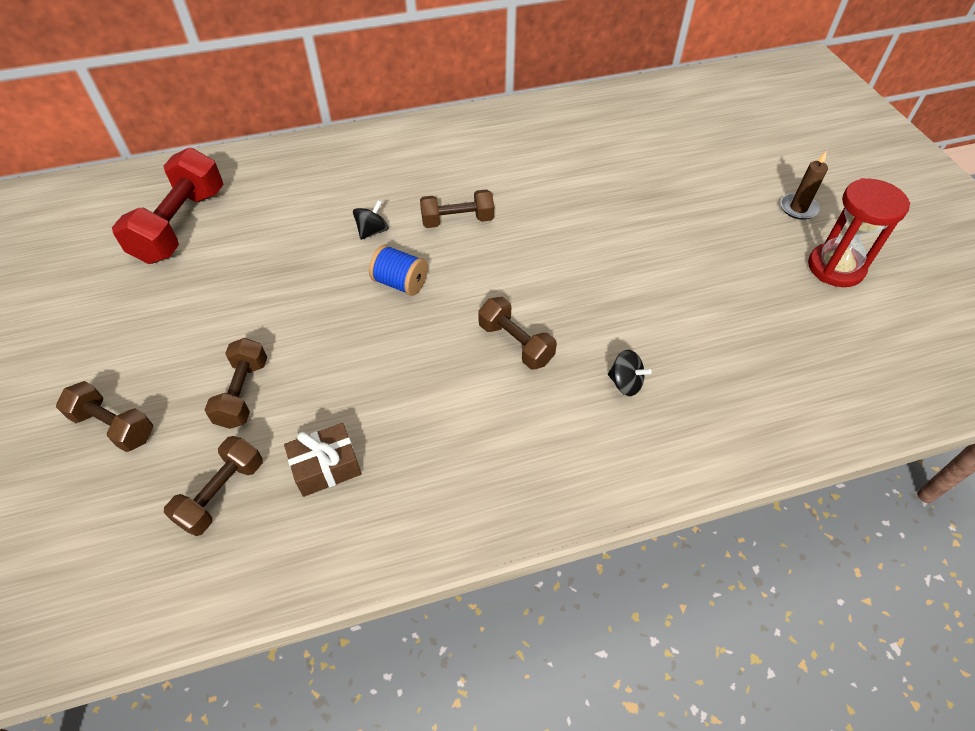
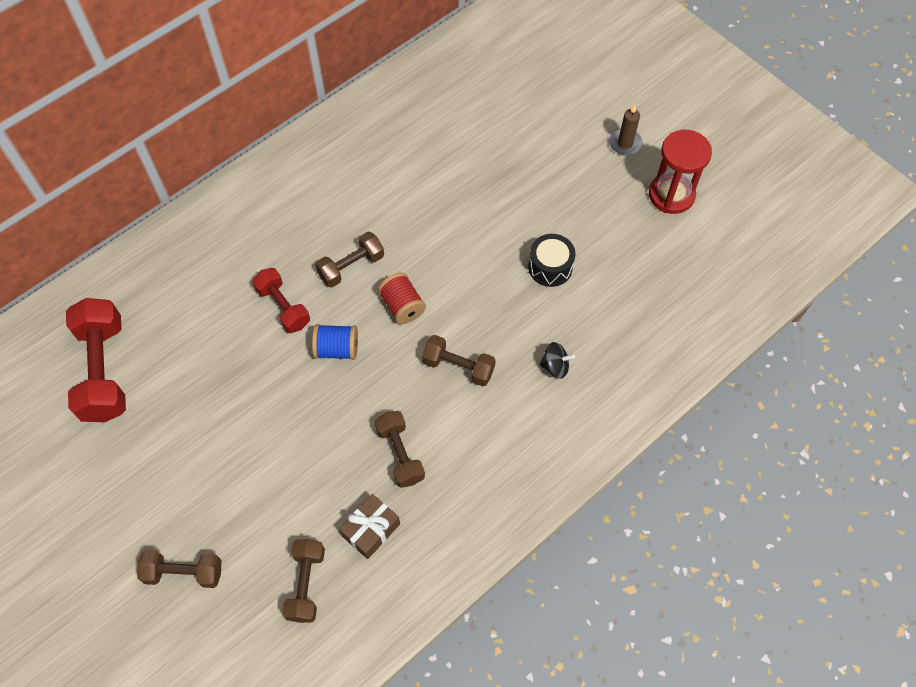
camera: 25 degrees left, 10 degrees up
(243, 393) = (269, 501): brown dumbbell -> brown dumbbell (400, 454)
(372, 231) = (283, 307): black spinning top -> red dumbbell
(488, 269) = (402, 306): none -> red spool
(664, 288) = (550, 267): none -> black drum

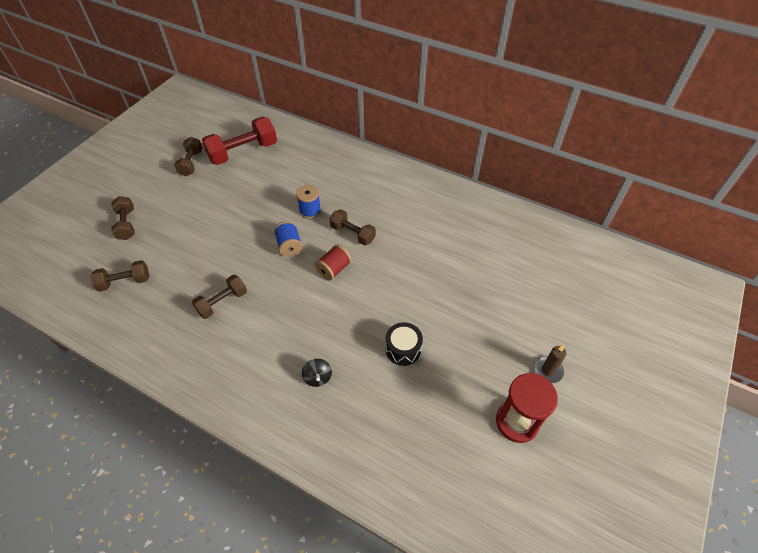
camera: 70 degrees right, 10 degrees down
(283, 307) = (310, 211): red dumbbell -> blue spool
(371, 530) = (165, 303): brown gift -> none
(458, 367) = (298, 315): brown dumbbell -> brown dumbbell (191, 163)

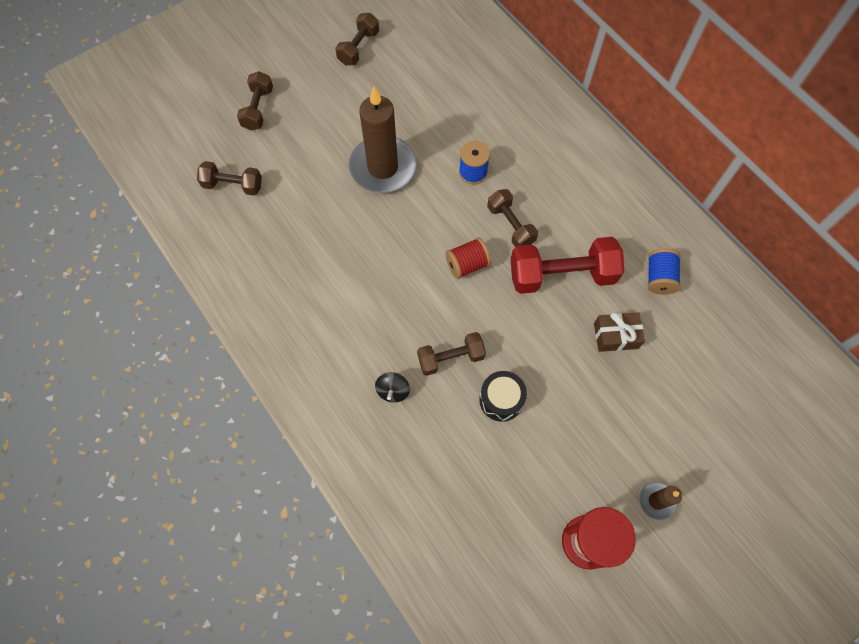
camera: 25 degrees right, 15 degrees up
(222, 302) = (326, 255): brown dumbbell -> brown dumbbell (451, 358)
(242, 230) = (383, 167): none -> brown candle
(243, 152) = (426, 54): red dumbbell -> red dumbbell (562, 275)
(289, 246) = (429, 211): blue spool -> blue spool (659, 278)
(460, 275) = (616, 336): none -> brown gift

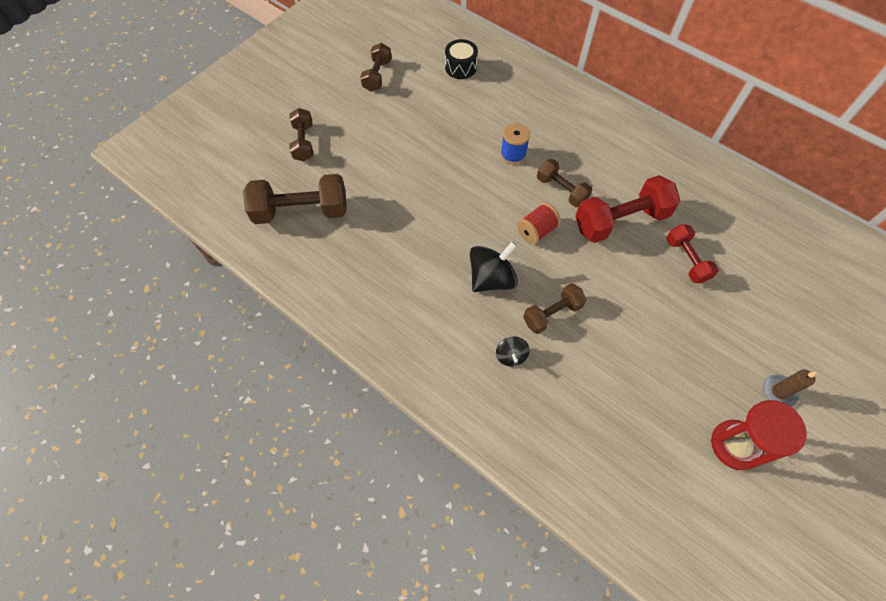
camera: 15 degrees left, 5 degrees down
(233, 185) = (301, 211): brown dumbbell -> brown dumbbell, size x1.68
(383, 167) = (433, 167): brown candle -> none
(402, 305) = (491, 278): none -> black spinning top
(501, 400) = (610, 339): black drum -> black drum (460, 67)
(616, 336) = (686, 260): brown gift -> red dumbbell
(659, 278) = (702, 204): blue spool -> none

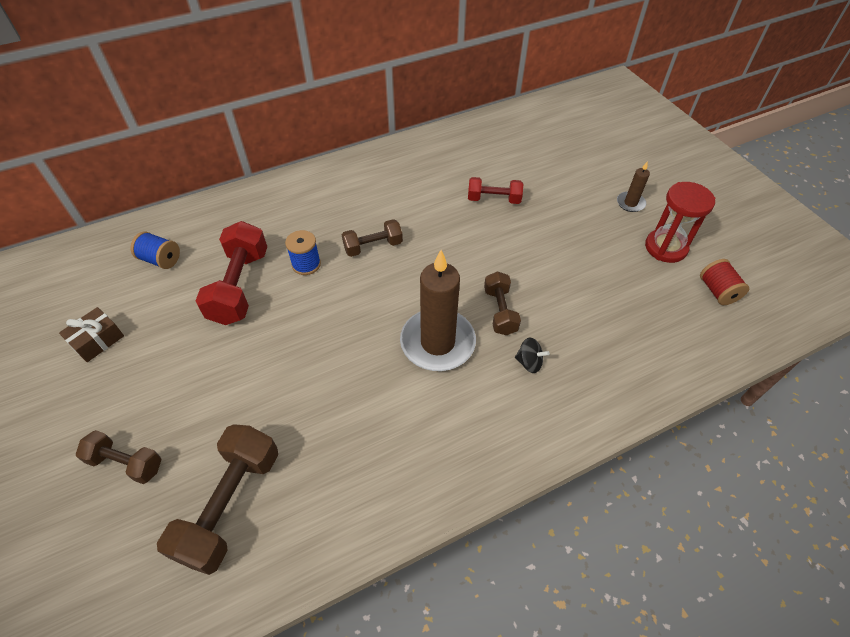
camera: 65 degrees left, 10 degrees down
(377, 76) = (97, 341): brown dumbbell -> brown gift
(460, 67) = (161, 260): black drum -> blue spool
(491, 278) = (437, 342): black spinning top -> brown candle
(536, 231) = (405, 284): red spool -> red spool (717, 291)
(621, 221) = (432, 221): red dumbbell -> red dumbbell (240, 286)

